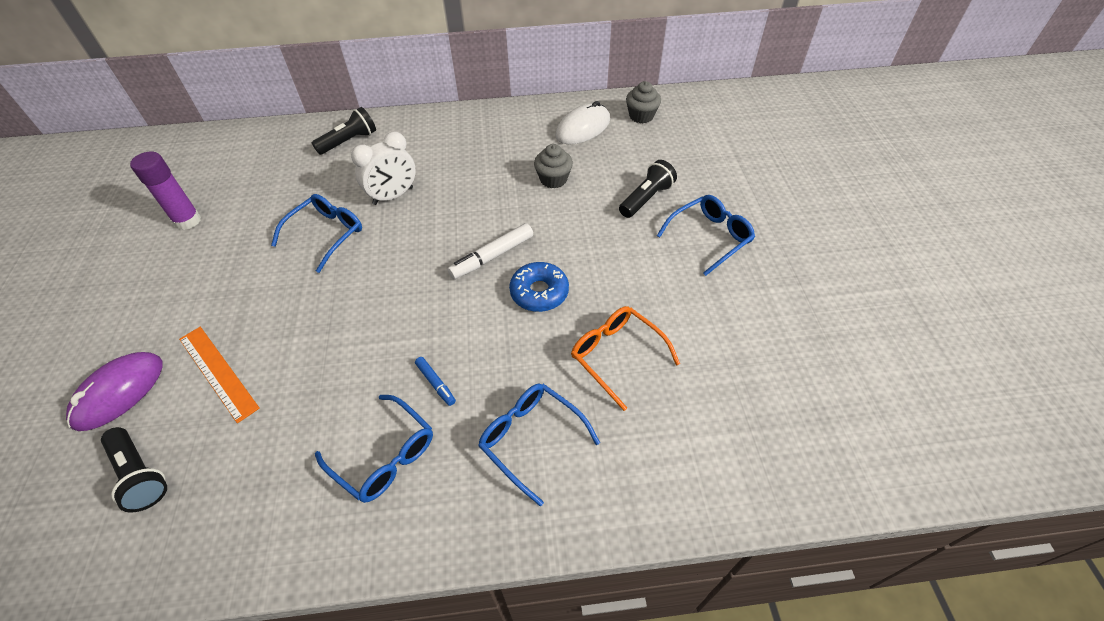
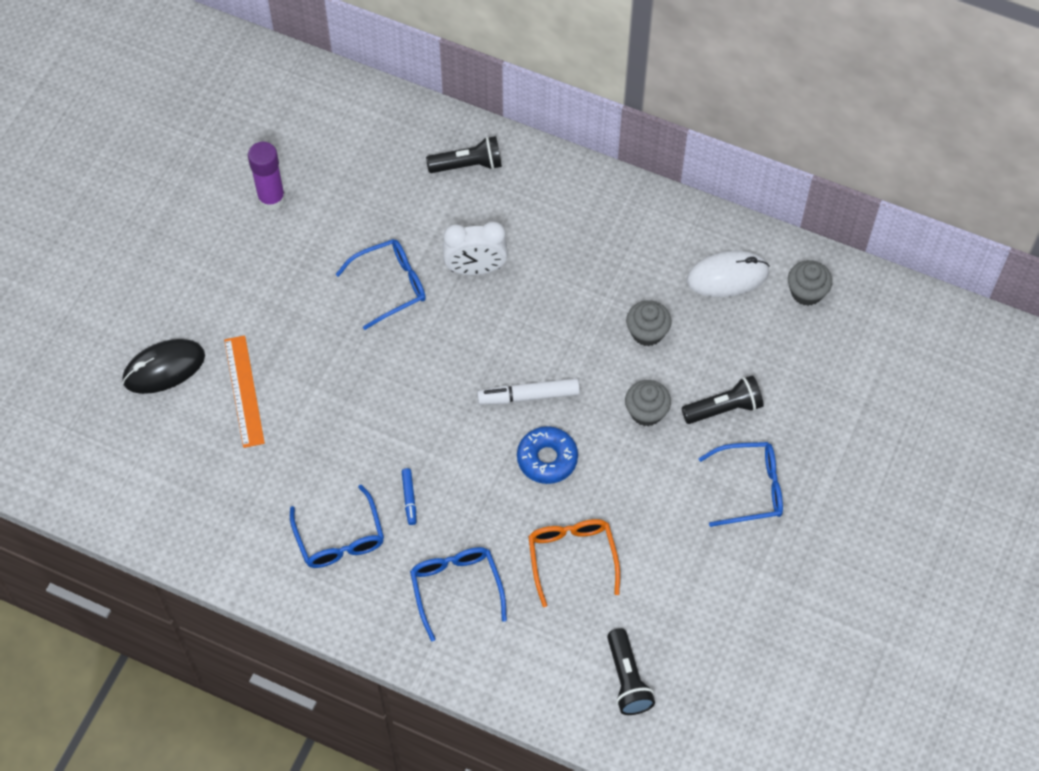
camera: 30 degrees right, 10 degrees up
(119, 392) = (164, 368): purple mouse -> black mouse
(140, 475) = (161, 453): black flashlight -> black flashlight (627, 679)
(592, 225) = (646, 412): none -> grey cupcake

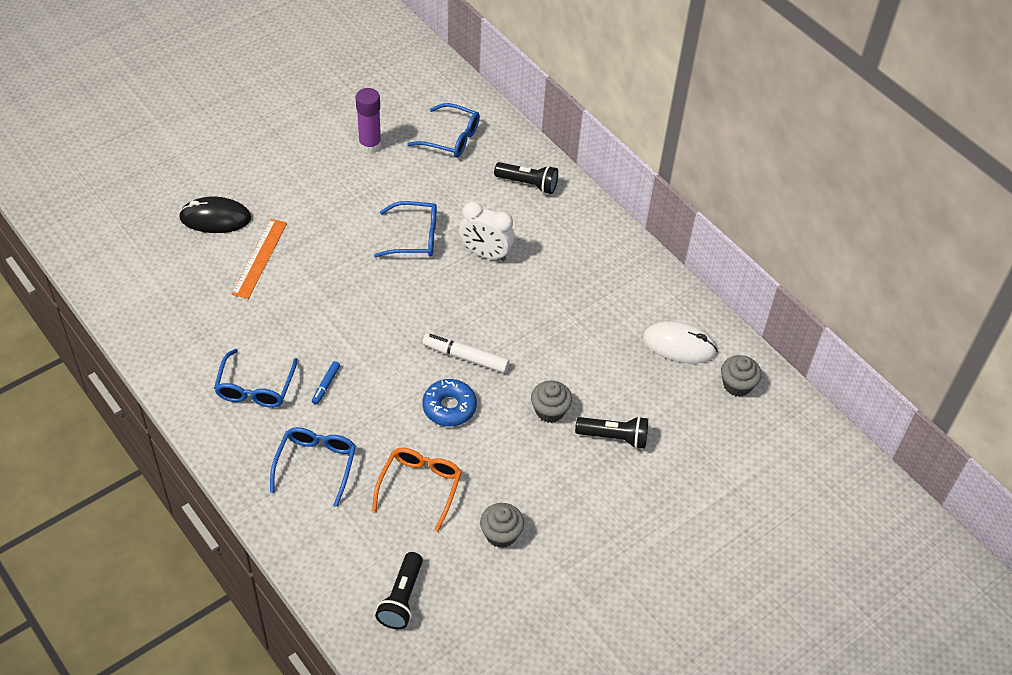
camera: 25 degrees right, 10 degrees down
(647, 332) = (588, 355): grey cupcake -> grey cupcake (501, 534)
(750, 488) = (597, 506): blue glasses -> blue glasses (451, 138)

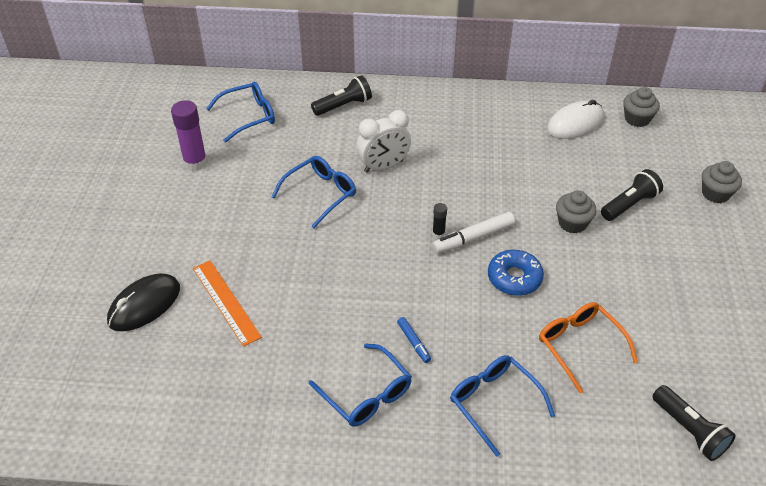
camera: 45 degrees left, 5 degrees down
(448, 333) = (438, 234): none -> black glue stick
(501, 534) = (670, 324): grey cupcake -> grey cupcake (715, 194)

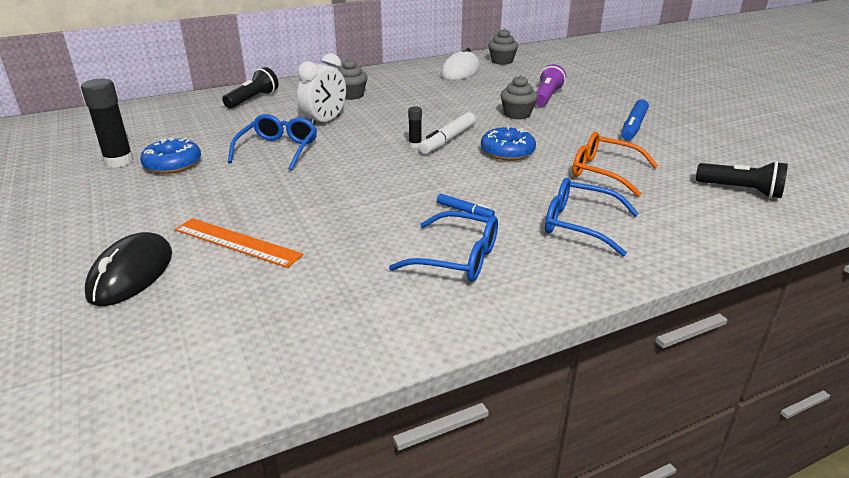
camera: 30 degrees left, 15 degrees down
(195, 162) = (119, 161): purple glue stick -> black glue stick
(231, 182) = (173, 164): none -> blue donut
(249, 116) = (158, 123): blue glasses -> none
(629, 205) = (546, 97): black flashlight -> purple flashlight
(677, 291) = (633, 126): none -> blue marker
(715, 194) = (597, 80): grey cupcake -> grey cupcake (351, 95)

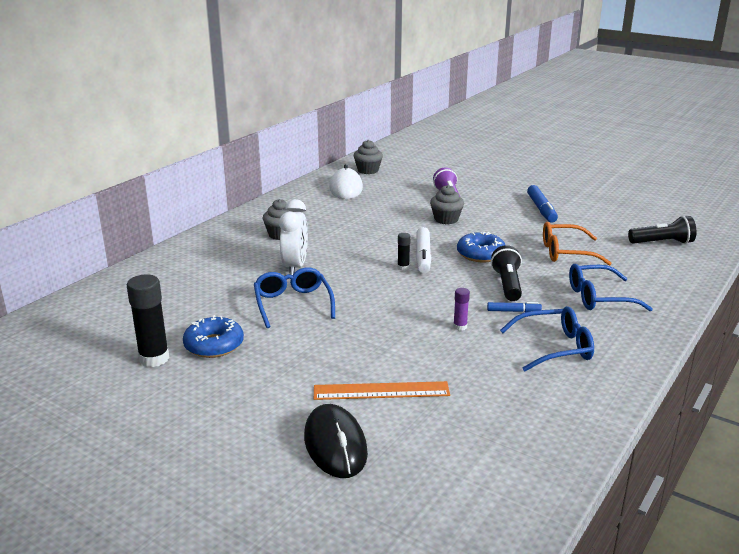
camera: 30 degrees left, 5 degrees down
(253, 100) = (190, 262): black flashlight -> black flashlight (507, 285)
(390, 209) = (460, 327): none -> purple glue stick

